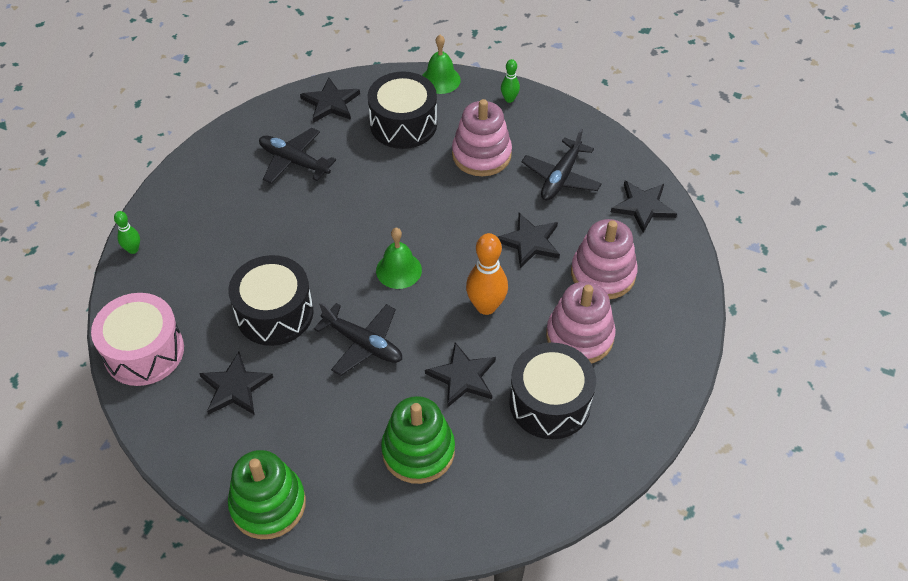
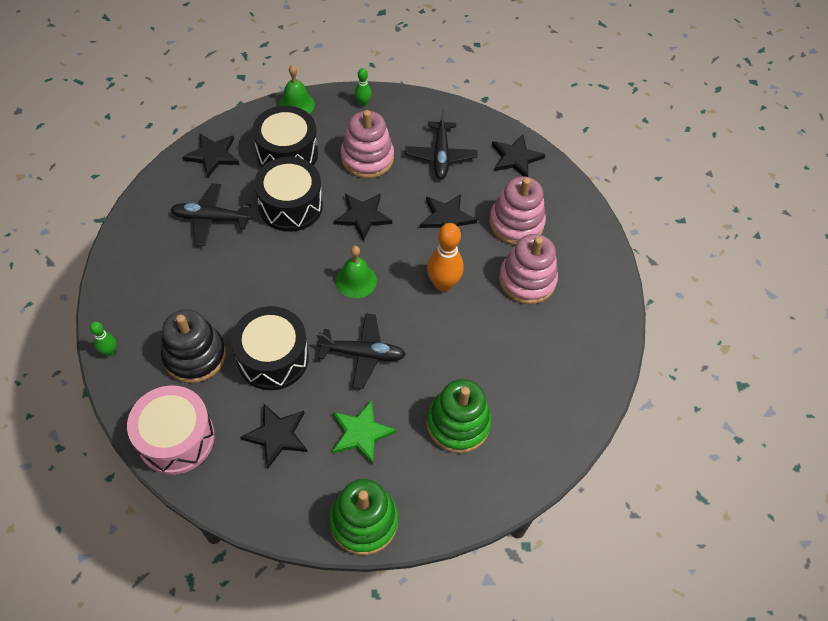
camera: 30 degrees left, 5 degrees up
(204, 283) = (195, 355): none -> black stacking toy
(316, 419) = (361, 433): none -> green star
(462, 377) = (457, 349): black star -> black star (363, 216)
(550, 403) = (534, 342): black drum -> black drum (290, 205)

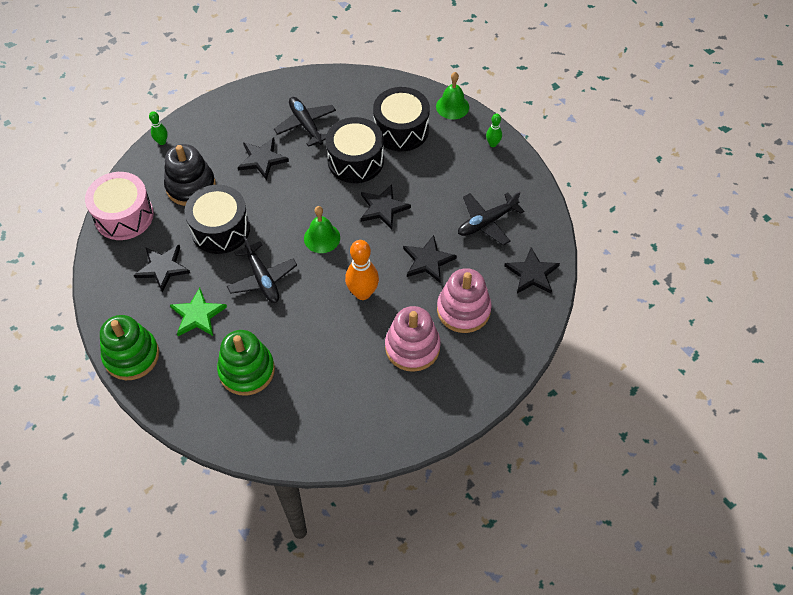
camera: 60 degrees right, 0 degrees up
(213, 155) = (361, 91): black star -> black star (262, 159)
(367, 158) = (441, 178): pink stacking toy -> none

